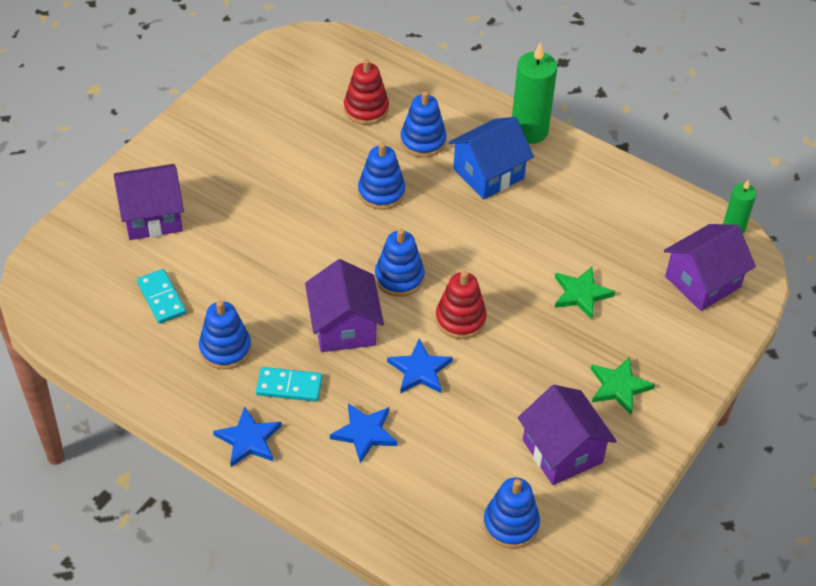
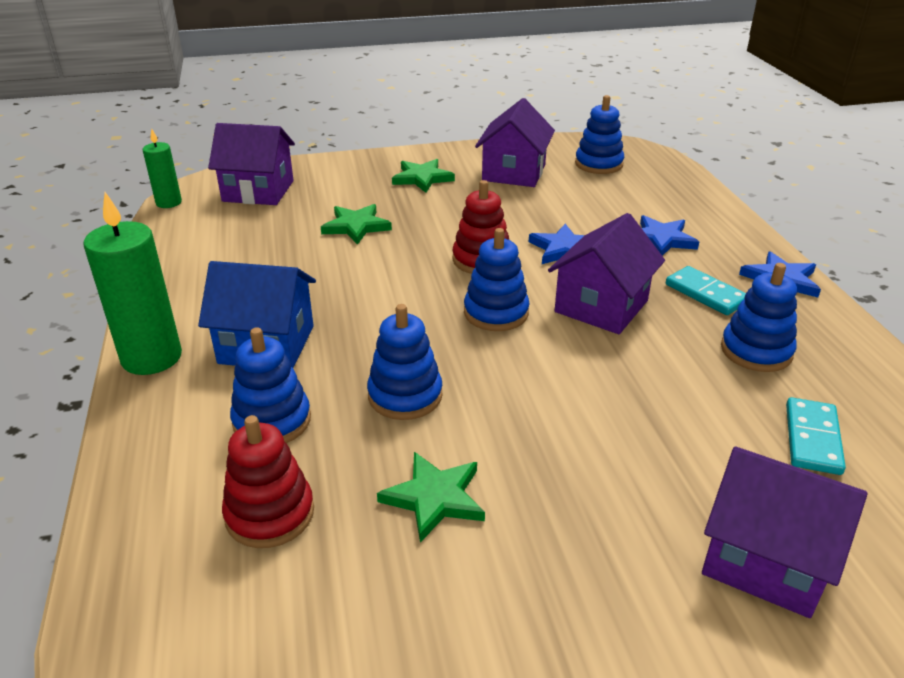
camera: 135 degrees left, 15 degrees down
(309, 155) = (434, 498): none -> green star

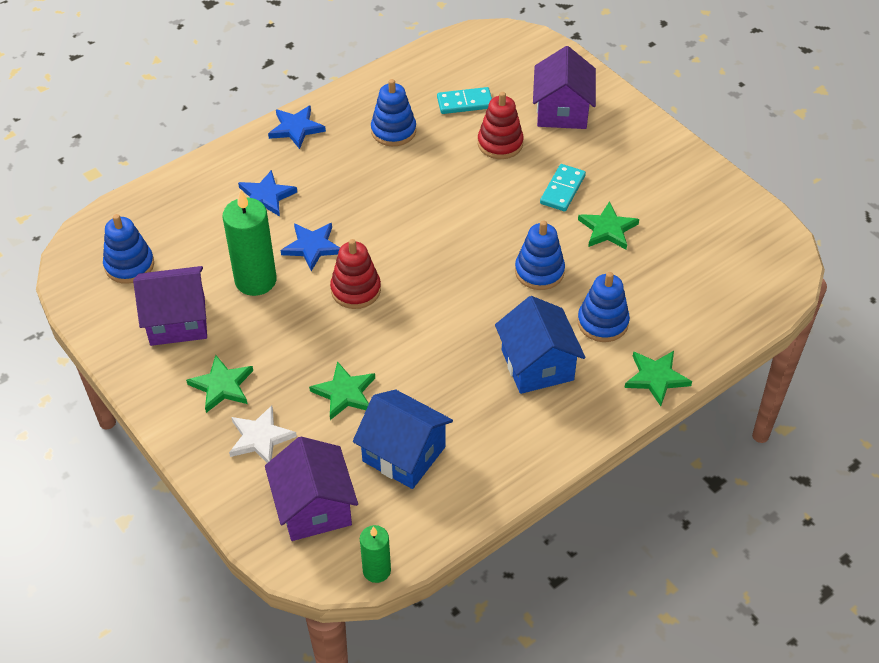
camera: 115 degrees left, 15 degrees up
(141, 434) = (656, 378): none -> green star
(152, 357) = (592, 421): green candle -> green candle (255, 280)
(257, 238) = (404, 454): none -> blue house
(270, 514) = (664, 287): red stacking toy -> red stacking toy (500, 143)
(351, 183) = (260, 438): none -> white star
(496, 313) = (424, 259): blue stacking toy -> none
(601, 306) = (383, 208): purple house -> none
(705, 294) = (336, 161): turquoise domino -> turquoise domino (562, 190)

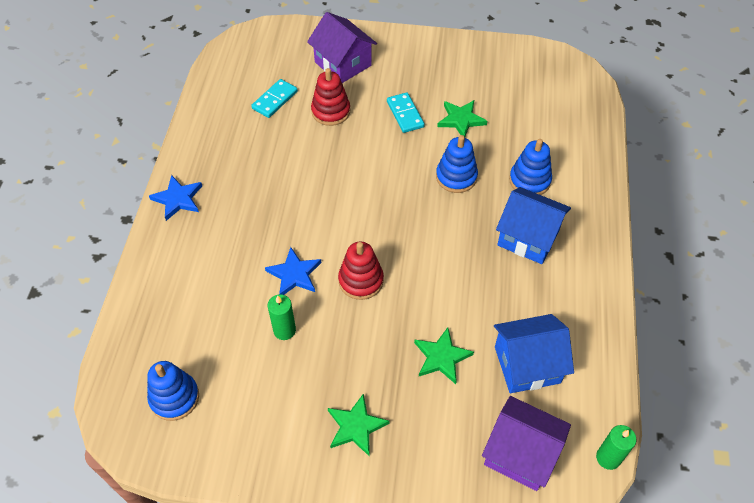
camera: 45 degrees left, 5 degrees up
(177, 321) = (264, 408): purple house -> none
(255, 280) = (284, 330): green candle -> green candle, size x0.57
(260, 438) = (427, 439): white star -> none
(266, 197) = (216, 264): blue star -> none
(393, 131) = (250, 152): blue stacking toy -> none
(656, 378) = (598, 191): green star -> none

